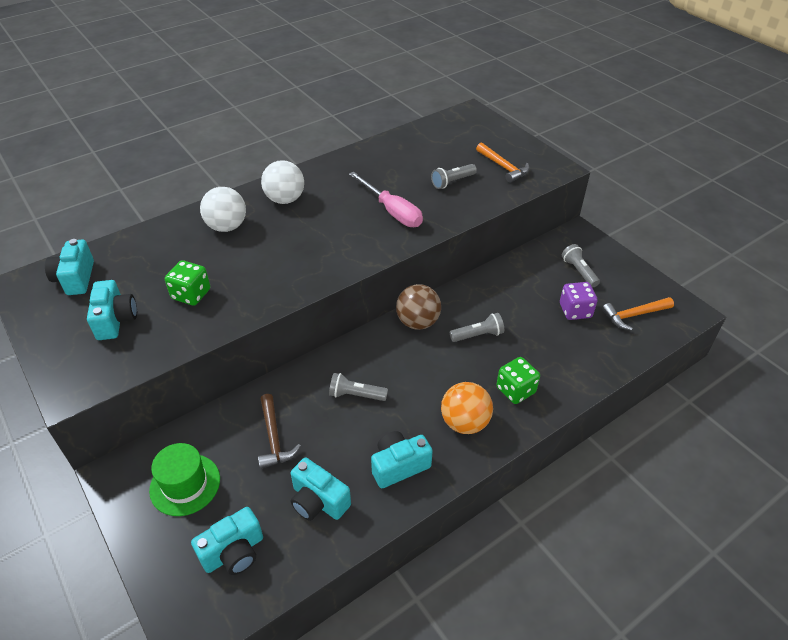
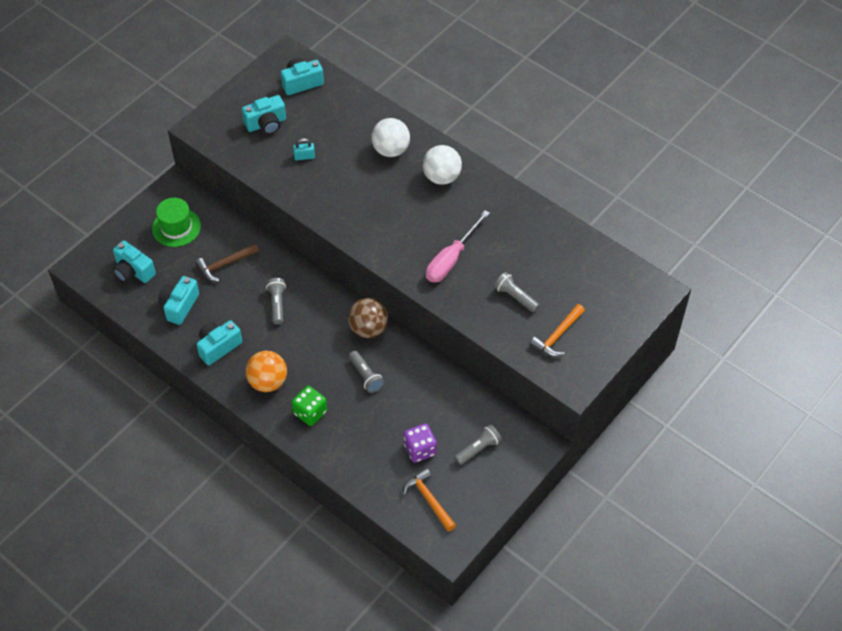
camera: 75 degrees right, 10 degrees up
(191, 294) = (304, 157): green dice -> turquoise padlock
(399, 466) = (218, 347): turquoise camera -> turquoise camera turned 90 degrees counterclockwise

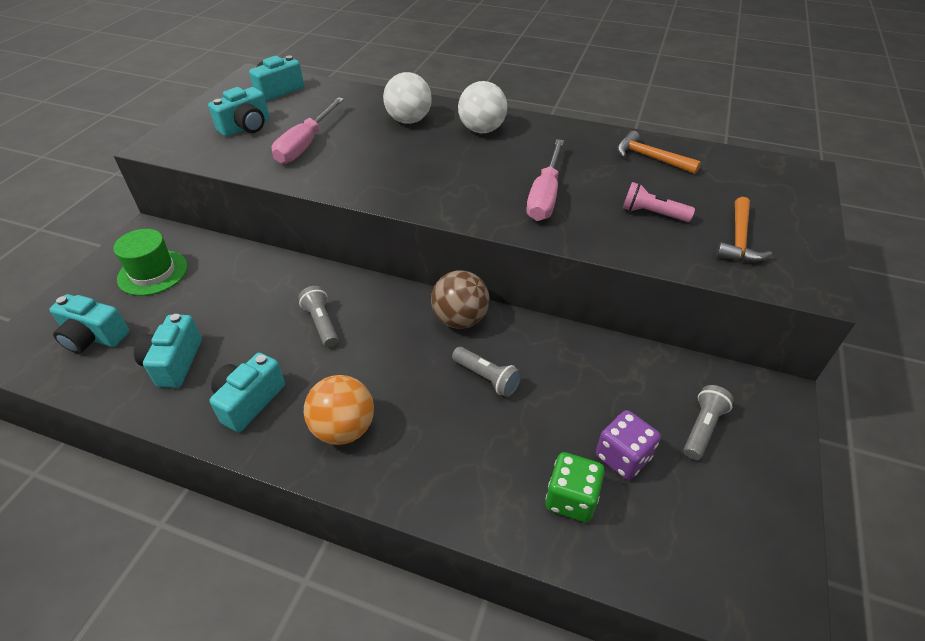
camera: 20 degrees left, 10 degrees down
(225, 264) = (232, 296): brown hammer -> none
(304, 157) = (305, 144): turquoise padlock -> pink screwdriver
(310, 412) = (429, 454): green dice -> green dice (571, 498)
(429, 500) = (688, 534): orange hammer -> orange hammer (650, 158)
(515, 297) = (652, 213): grey flashlight -> pink flashlight

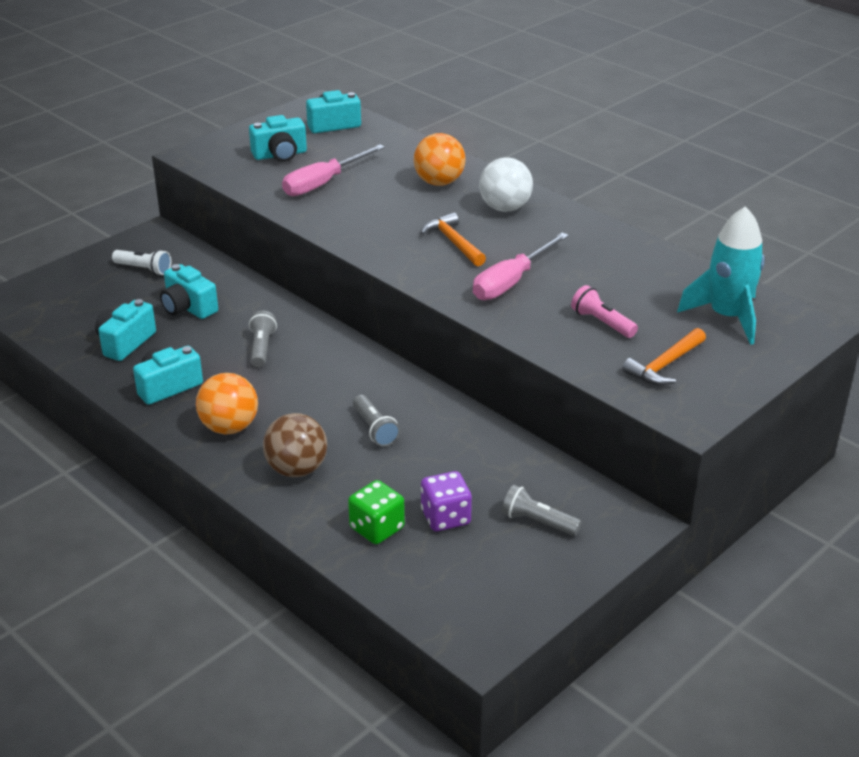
camera: 25 degrees right, 10 degrees down
(94, 337) = (73, 306): turquoise camera -> turquoise camera (188, 307)
(153, 273) = (144, 269): green hat -> white flashlight
(409, 120) = (439, 182): white ball -> orange ball
(460, 319) = (386, 379): brown ball -> brown ball (297, 469)
(650, 158) = (656, 274): orange hammer -> orange hammer (453, 242)
(702, 428) = (537, 522): grey flashlight -> grey flashlight turned 120 degrees counterclockwise
(737, 180) = (727, 317): none -> turquoise rocket

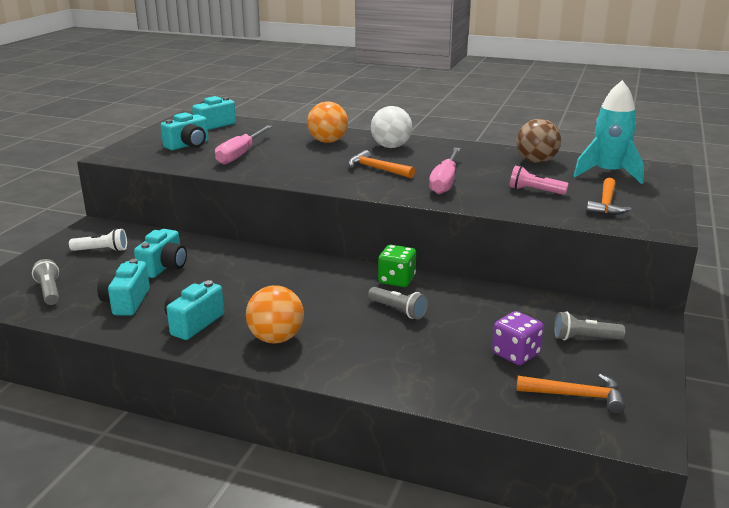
camera: 25 degrees left, 10 degrees down
(188, 307) = (164, 267): turquoise camera -> turquoise camera turned 90 degrees counterclockwise
(262, 348) = (253, 279): grey flashlight -> grey flashlight (49, 291)
(297, 469) = (363, 353): brown ball -> brown ball (536, 161)
(377, 528) = (471, 377): green dice -> green dice (396, 280)
(459, 582) = (576, 396): none -> orange hammer

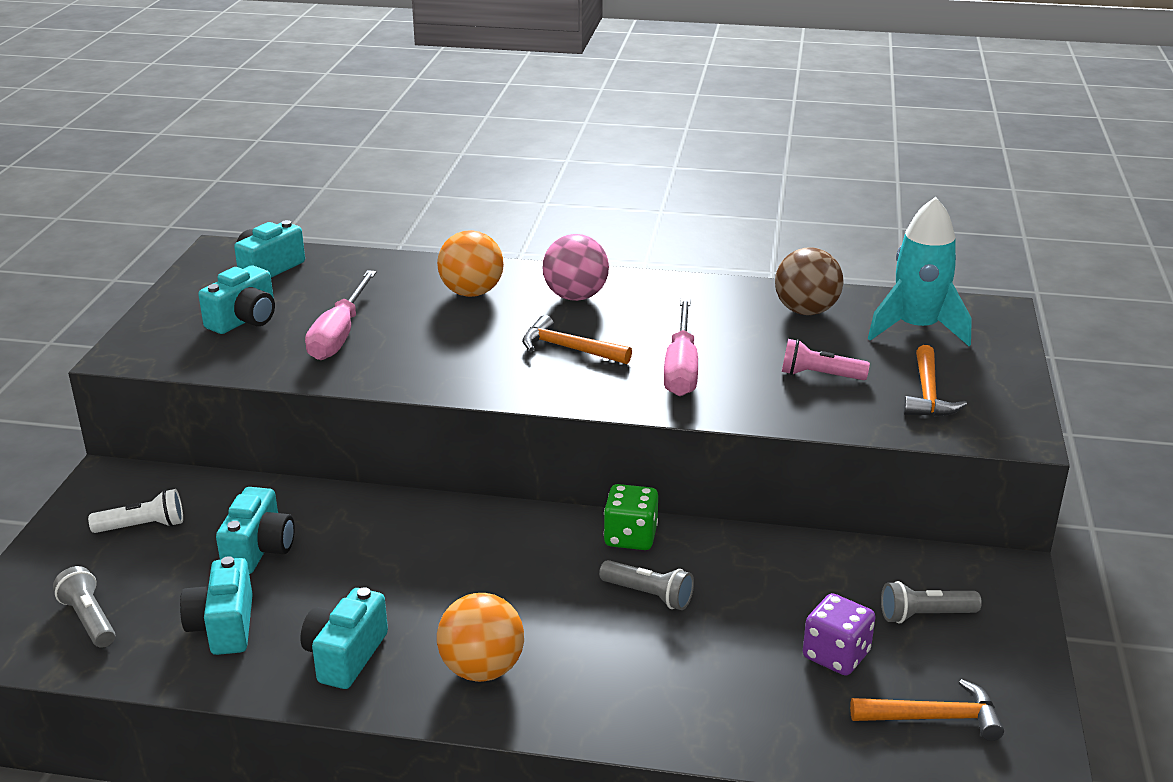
camera: 10 degrees left, 5 degrees up
(391, 147) = (575, 296): white ball -> pink ball

